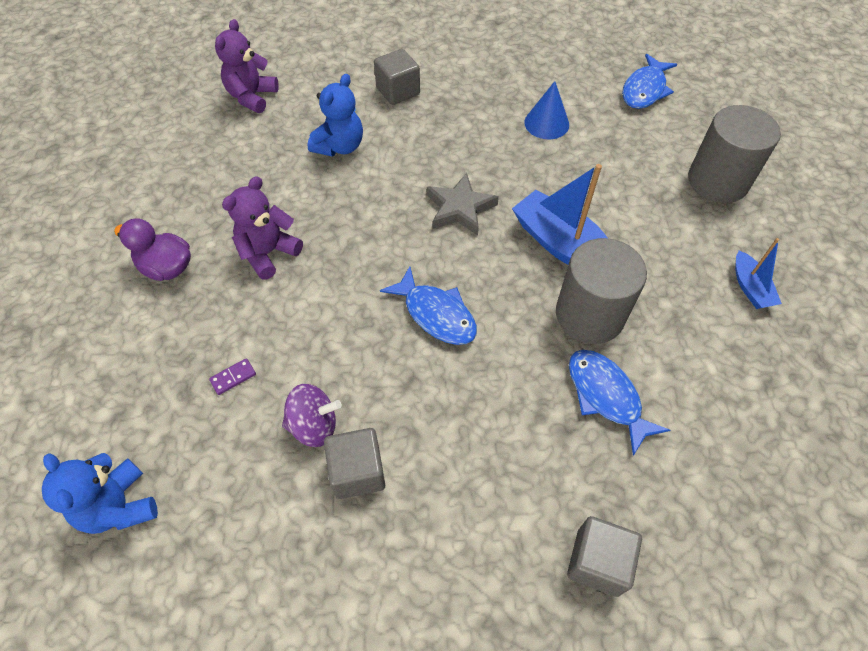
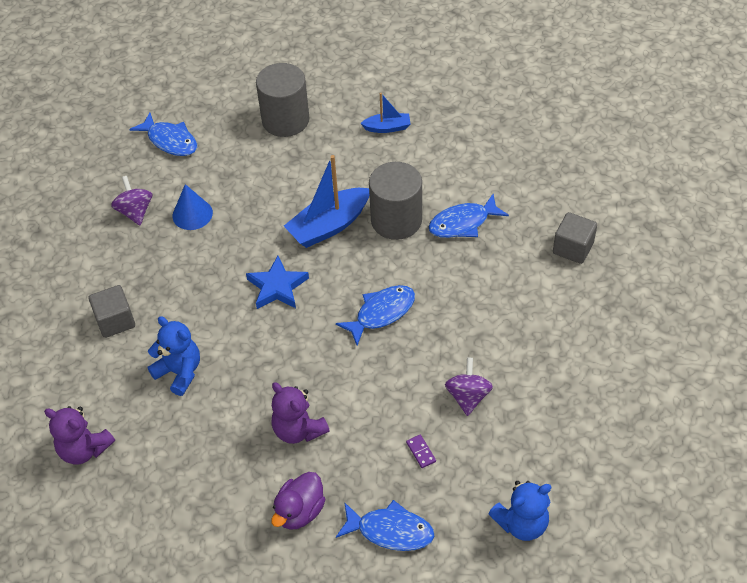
camera: 80 degrees left, 5 degrees down
(131, 355) = (390, 531): none -> blue fish
(357, 472) = (506, 370): grey cube -> none
(460, 208) = (277, 287): grey star -> blue star
(538, 81) = (135, 211): none -> purple spinning top

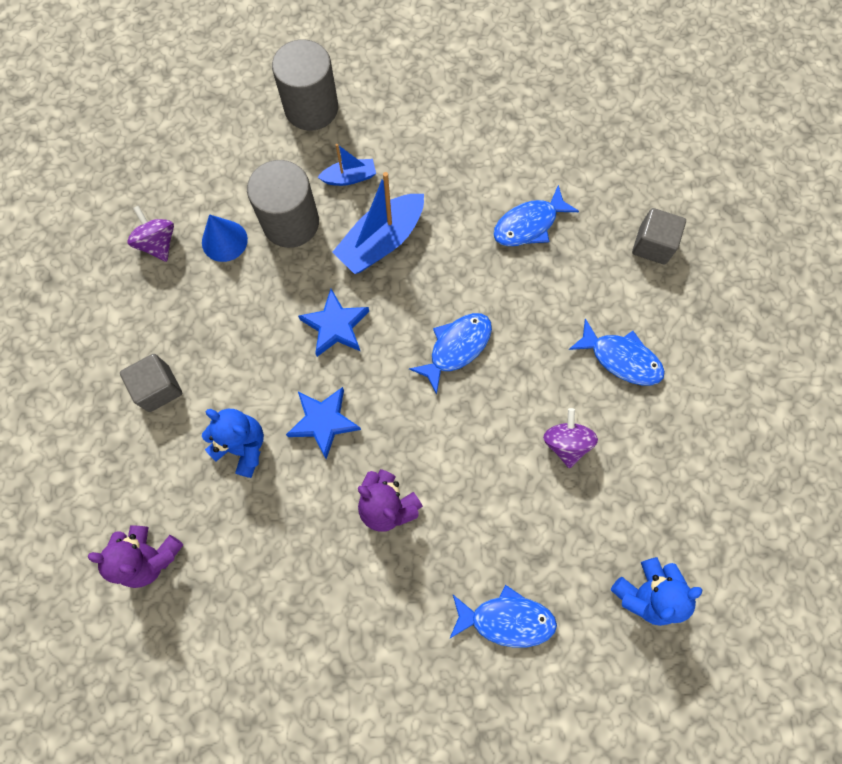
camera: 10 degrees left, 20 degrees up
(170, 140) = (183, 146): blue fish -> blue fish (621, 358)
(253, 359) = (323, 421): none -> blue star
(300, 511) = (404, 607): purple duck -> none
(387, 128) = (427, 108): blue boat -> blue boat (349, 177)
(396, 220) = (455, 227): grey cylinder -> grey cylinder (291, 222)
(421, 452) = (525, 518): purple domino -> none

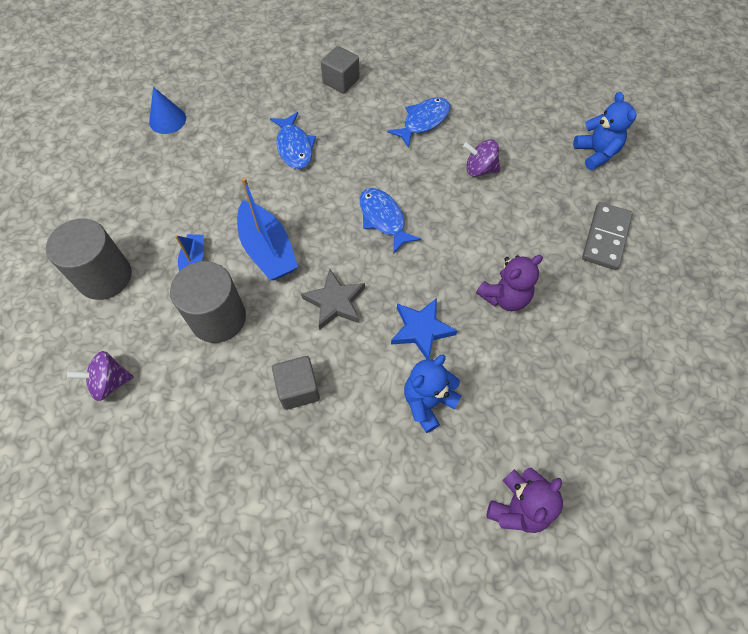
camera: 75 degrees left, 10 degrees down
(158, 243) = (188, 446): purple spinning top -> purple spinning top (110, 382)
(159, 388) = (349, 471): grey cube -> grey cube (298, 389)
(224, 241) = (212, 381): blue cone -> blue cone (167, 120)
(336, 326) = (335, 302): blue star -> grey star
(506, 619) = (606, 238): blue fish -> grey domino

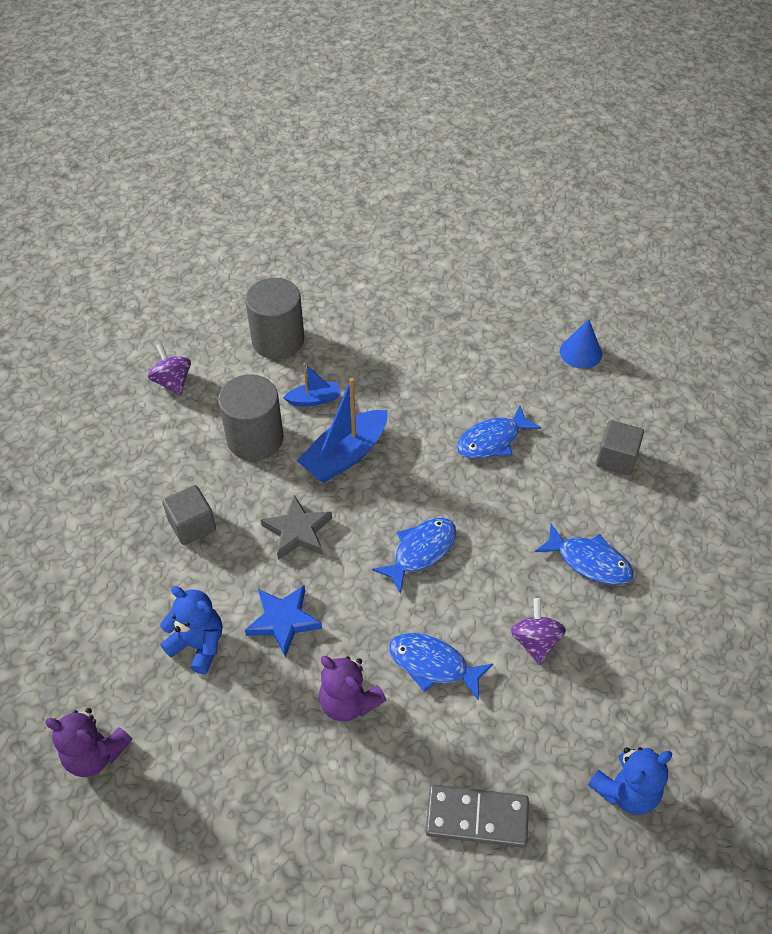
camera: 75 degrees right, 10 degrees down
(167, 120) = (483, 321): blue cone -> blue cone (580, 352)
(485, 235) = (433, 665): none -> blue fish

